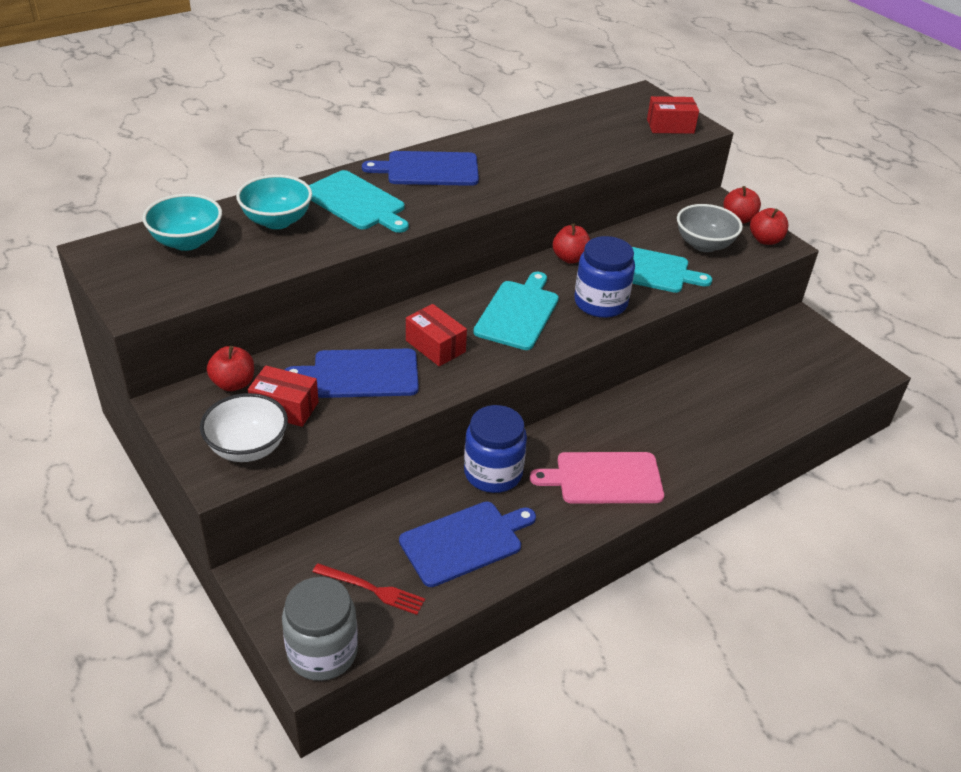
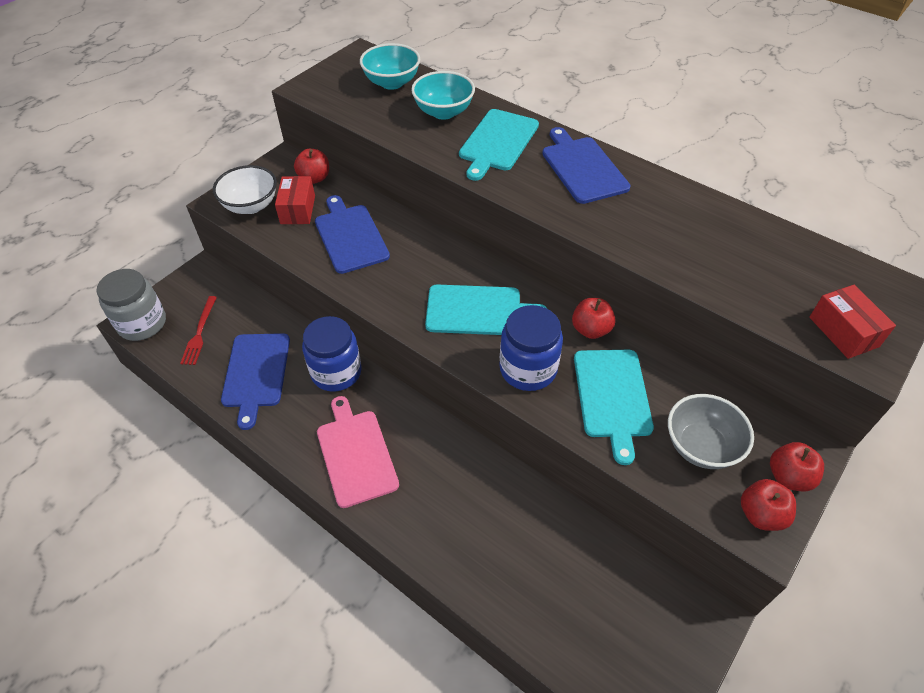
camera: 75 degrees right, 10 degrees up
(435, 346) = (403, 268): red box -> none
(465, 542) = (256, 373): blue cutting board -> blue cutting board turned 45 degrees clockwise

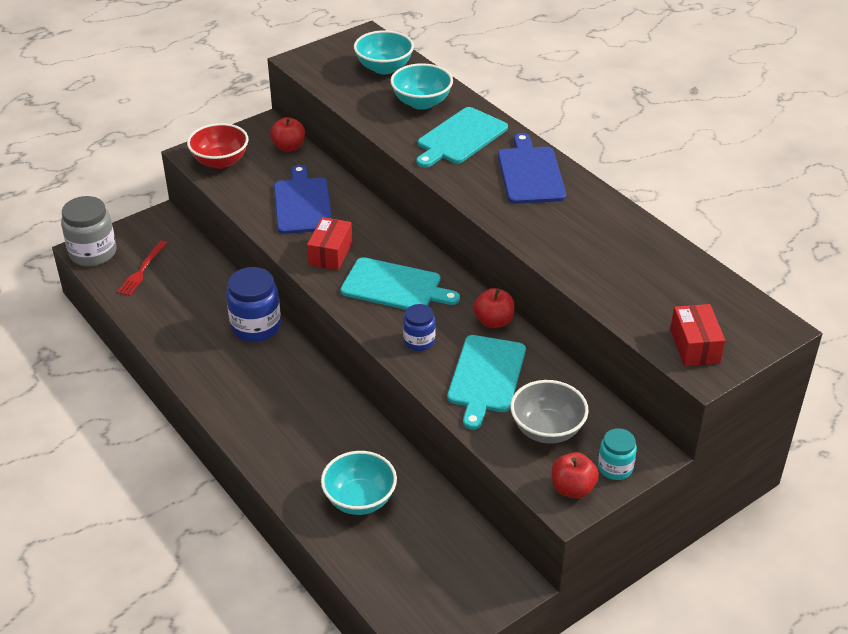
camera: 15 degrees right, 10 degrees down
(251, 205) = (220, 161): white bowl -> red bowl
(256, 373) = (182, 313): blue cutting board -> none
(298, 209) = (262, 172): red box -> red box (330, 253)
(356, 454) = (249, 395): pink cutting board -> none
(514, 555) = (360, 499): none -> turquoise bowl
(528, 369) = (419, 341): blue jar -> blue jar, size x0.58
(788, 477) = (615, 468): red apple -> turquoise jar

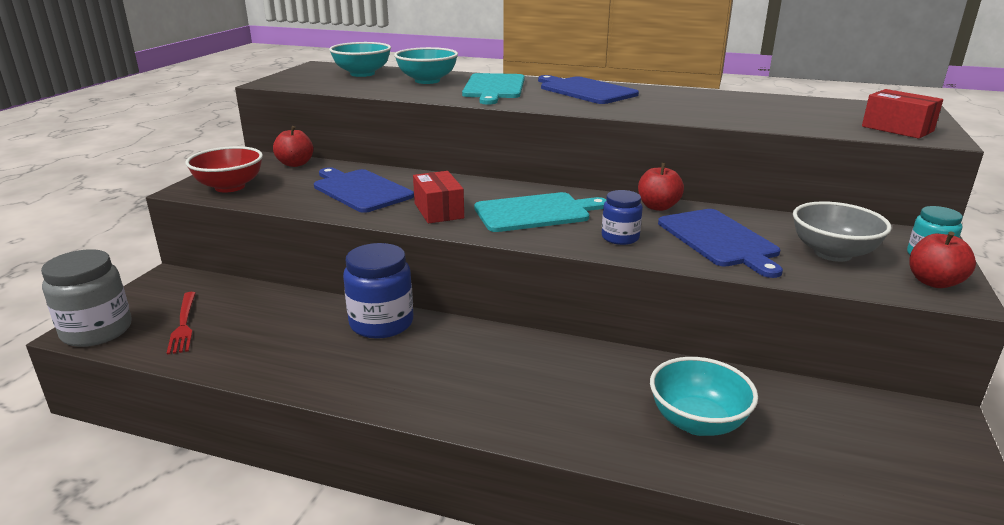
camera: 35 degrees left, 15 degrees down
(486, 377) = (719, 240): turquoise cutting board -> blue cutting board

